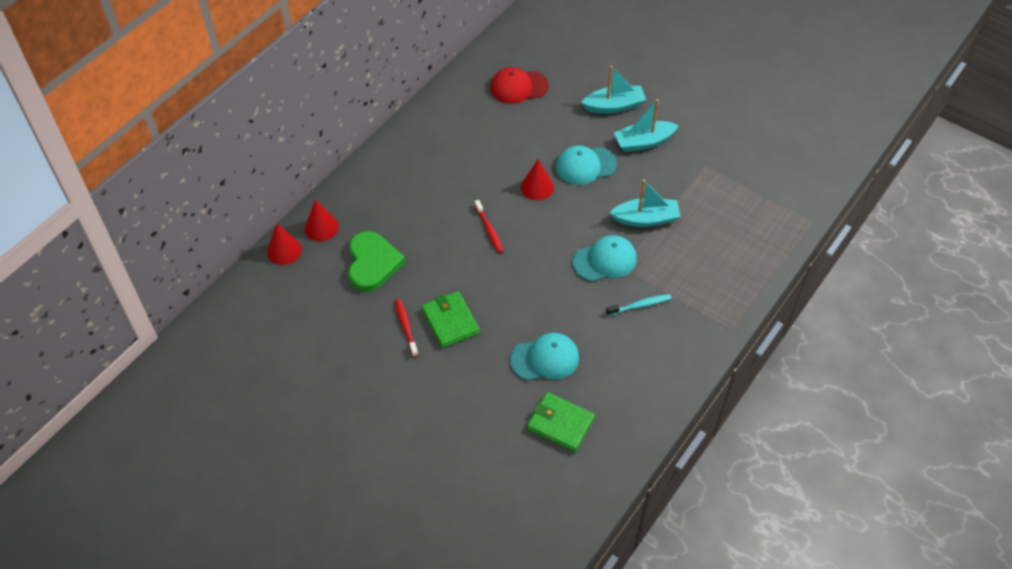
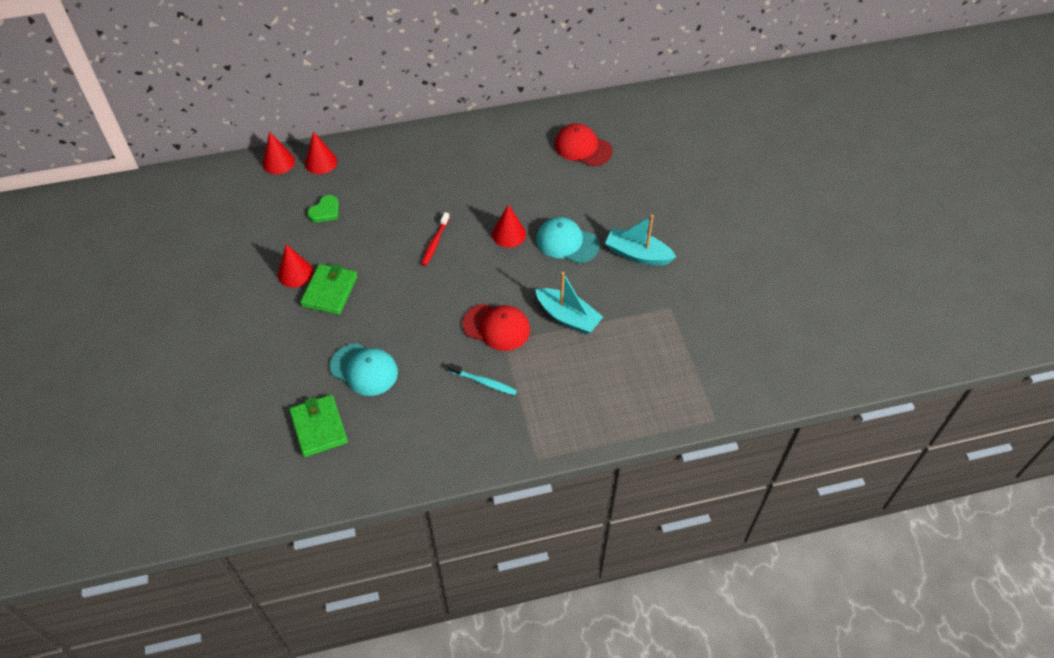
camera: 40 degrees right, 0 degrees up
(372, 263) = (325, 211): green heart -> green heart, size x0.54
(406, 327) = (295, 273): red toothbrush -> red cone
(605, 260) = (496, 327): turquoise cap -> red cap
(614, 106) = (645, 210): turquoise boat -> none

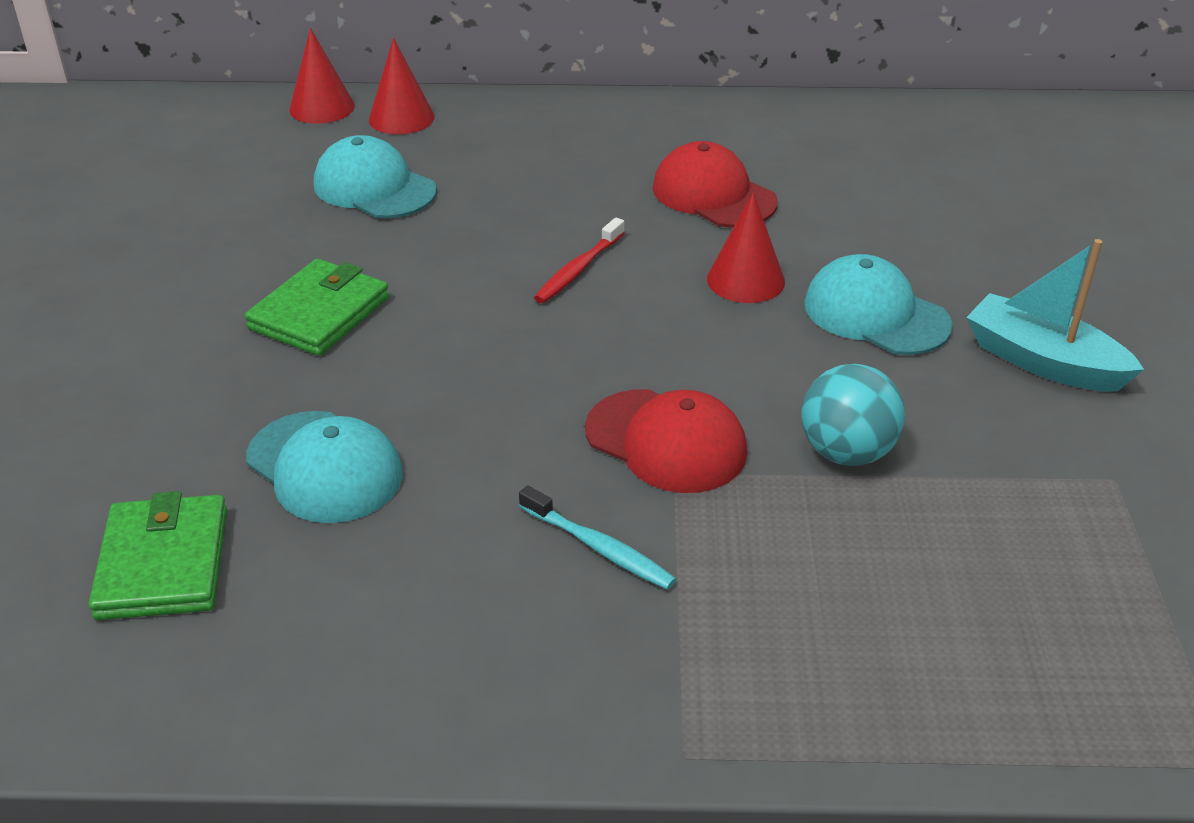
camera: 15 degrees right, 15 degrees down
(295, 273) = (264, 273): red cone -> none
(325, 211) = (374, 187): green heart -> turquoise cap
(568, 317) = (846, 452): turquoise boat -> turquoise ball
(582, 148) = (945, 168): red cap -> red cap (713, 195)

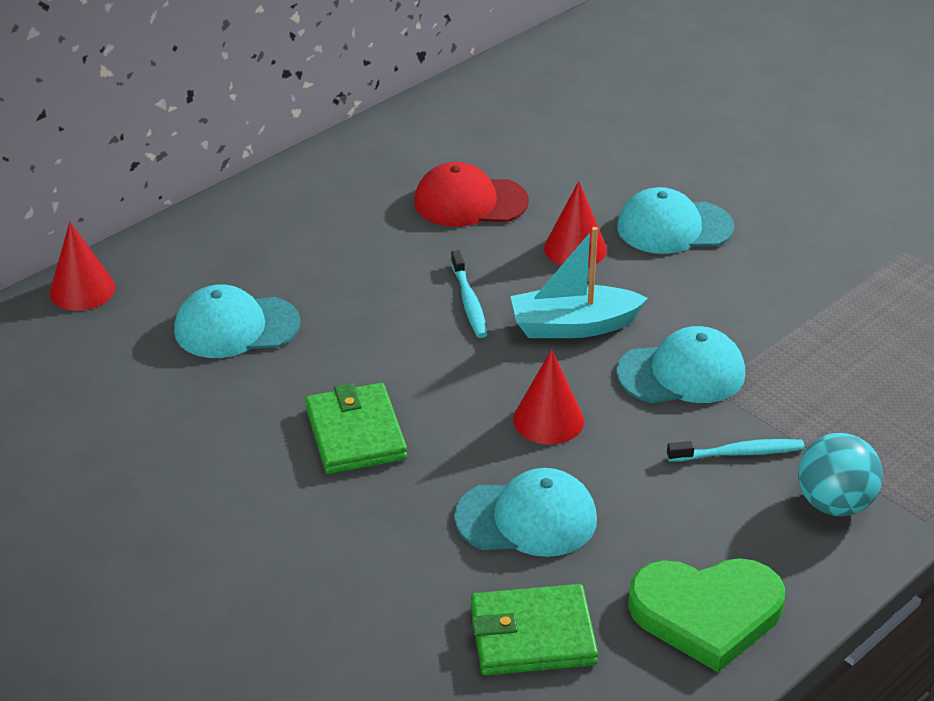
camera: 45 degrees left, 0 degrees up
(163, 563) = (532, 635): green wallet -> green wallet turned 45 degrees counterclockwise
(322, 665) = (706, 613): none -> green heart
(401, 118) = (161, 264): red cone -> red cone (548, 420)
(578, 269) = (469, 301): red toothbrush -> turquoise toothbrush
(666, 441) = (681, 373): red cap -> turquoise cap
(846, 452) = (774, 318): turquoise ball -> turquoise ball (834, 503)
(1043, 361) = (790, 205): turquoise boat -> turquoise boat (573, 326)

